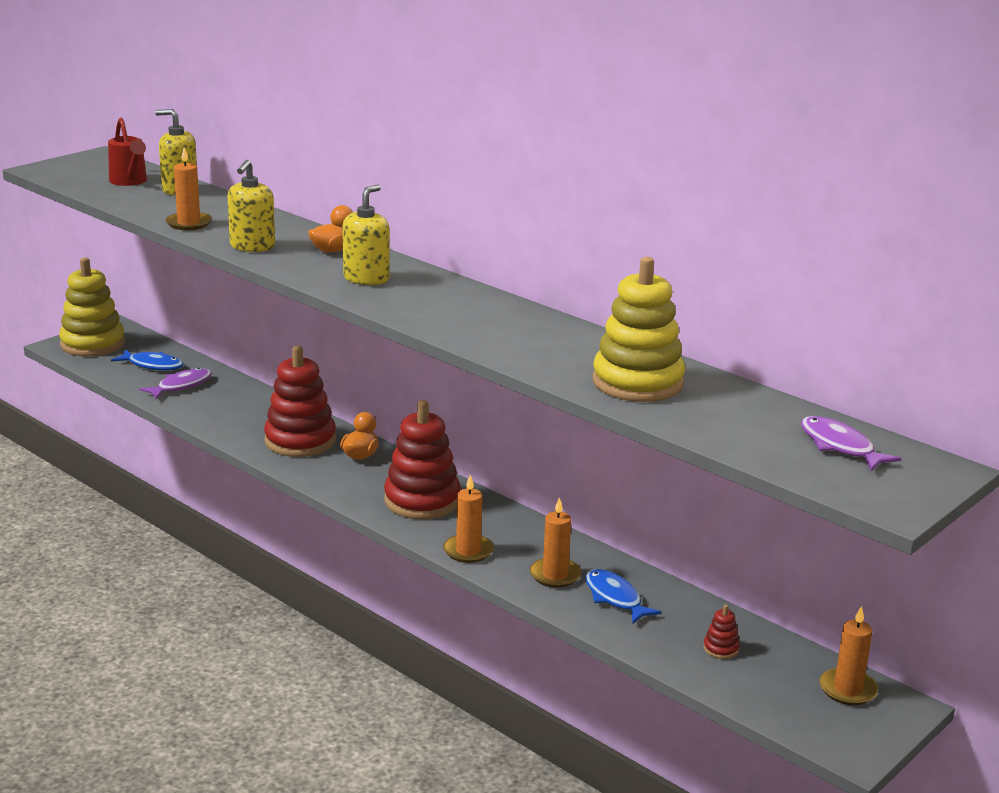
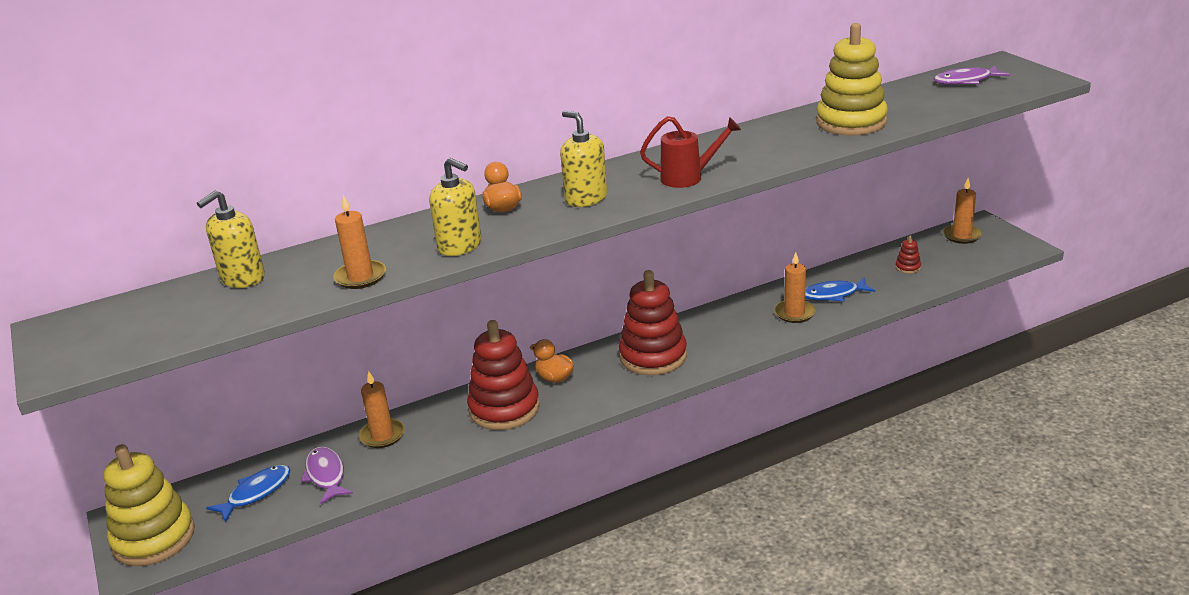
camera: 65 degrees left, 5 degrees up
(129, 182) = (179, 309): red watering can -> red watering can (688, 178)
(468, 551) = (744, 345): orange candle -> orange candle (382, 435)

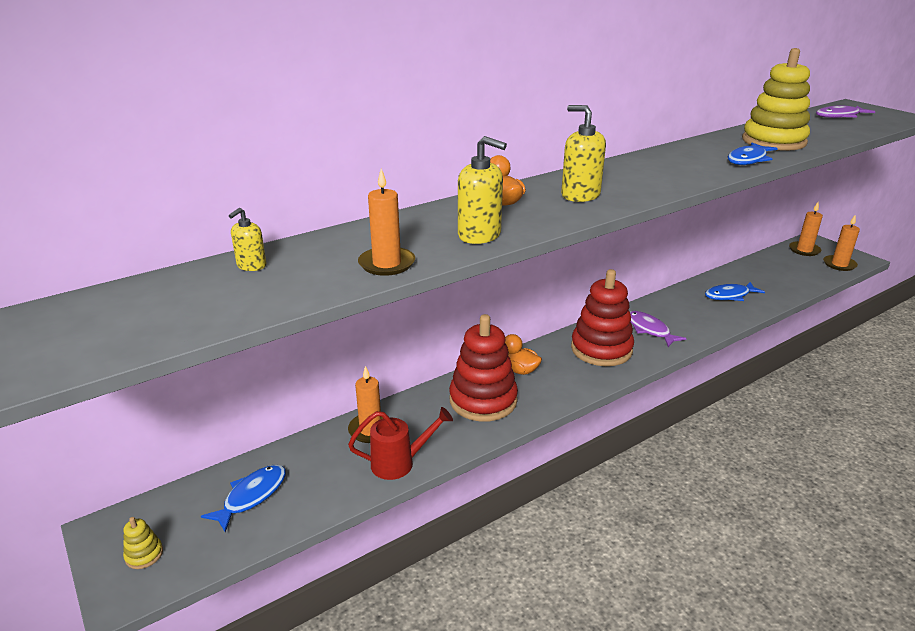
camera: 10 degrees left, 0 degrees up
(154, 538) = (144, 554): yellow stacking toy -> yellow stacking toy, size x0.40
(242, 278) = (251, 266): yellow soap dispenser -> yellow soap dispenser, size x0.57
(326, 475) = (323, 474): purple fish -> purple fish (649, 330)
(688, 178) = (665, 179): red watering can -> red watering can (399, 463)
(794, 313) = (705, 311): orange candle -> orange candle (839, 264)
(800, 149) = (748, 160): none -> blue fish
(908, 267) = (777, 274): red stacking toy -> none

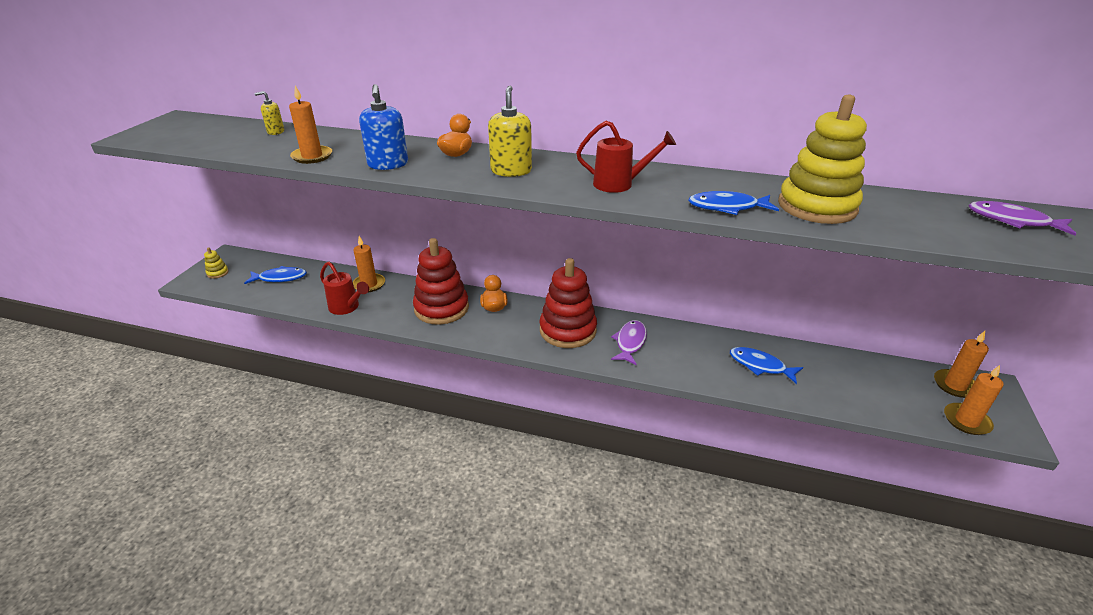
camera: 50 degrees right, 5 degrees up
(479, 235) = (388, 164): yellow soap dispenser -> blue soap dispenser
(664, 172) = (619, 184): none -> red watering can

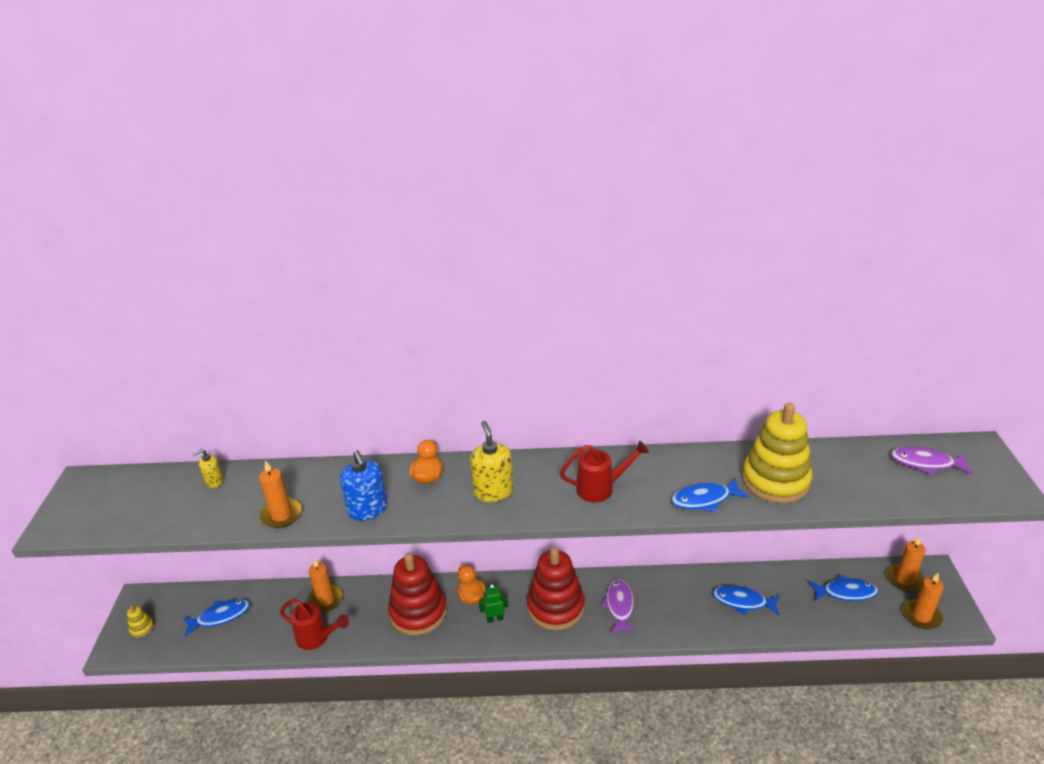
camera: 15 degrees left, 0 degrees up
(507, 327) = (495, 618): none -> green robot
(880, 382) = (845, 592): none -> blue fish

